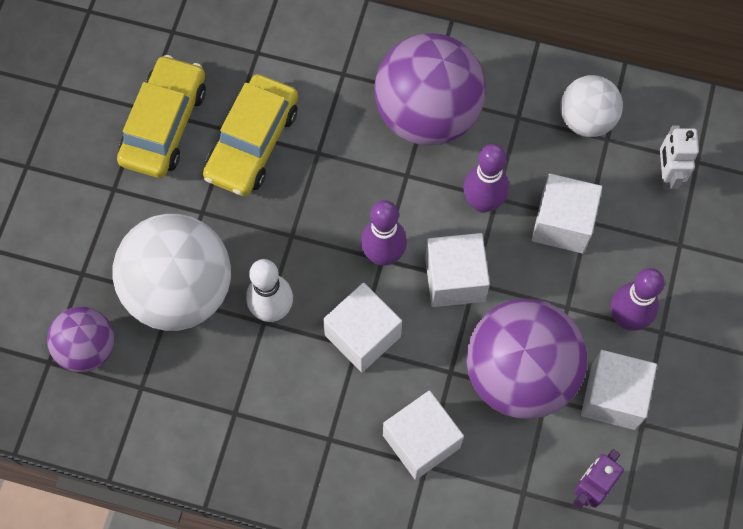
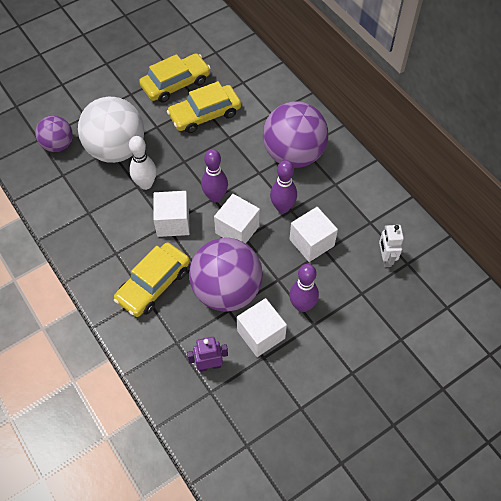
camera: 40 degrees right, 10 degrees down
(421, 441) = (153, 284): white cube -> yellow car
(586, 120) = (368, 207): white ball -> none
(667, 175) = (385, 258): white robot -> white robot turned 45 degrees counterclockwise

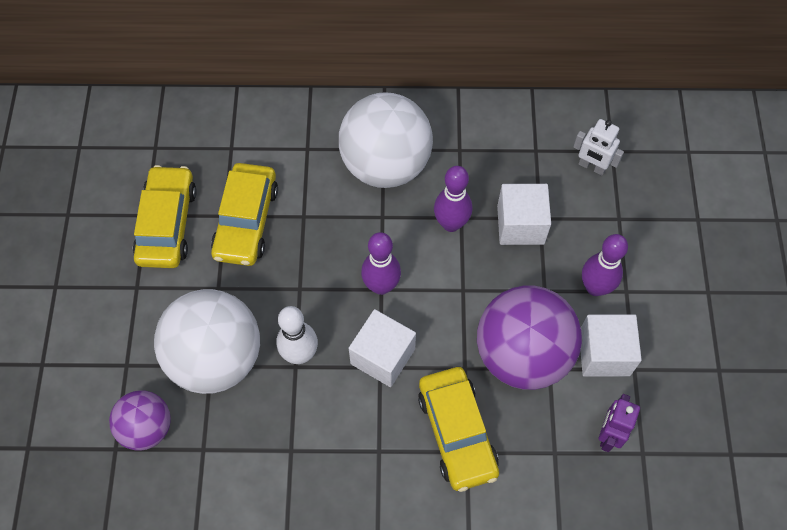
camera: 55 degrees left, 5 degrees up
(237, 229) = (446, 291): white cube -> none
(293, 155) = (385, 164): purple ball -> white ball

